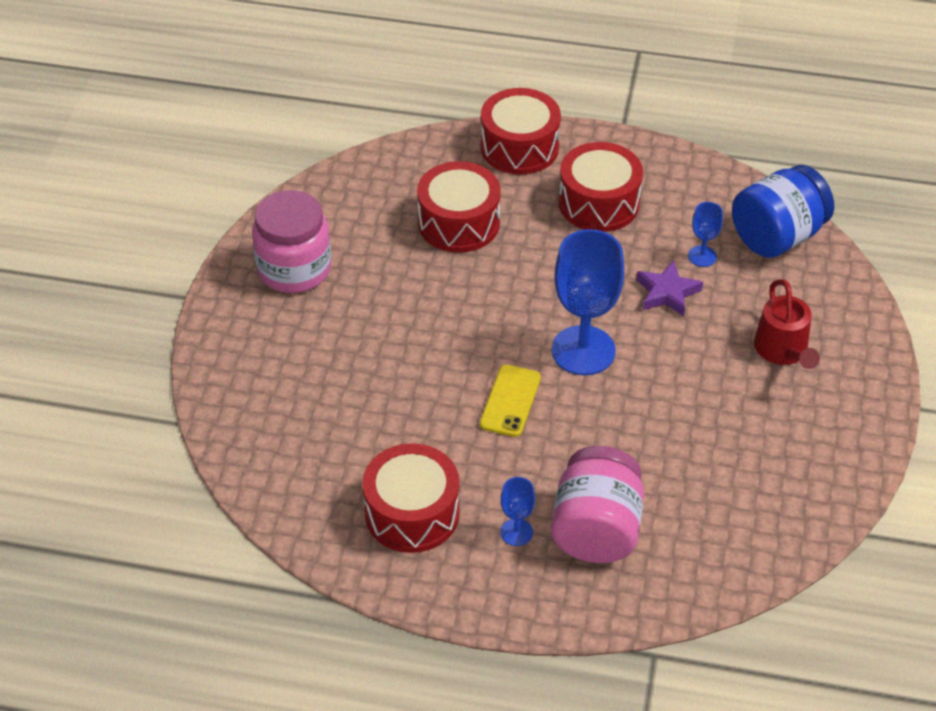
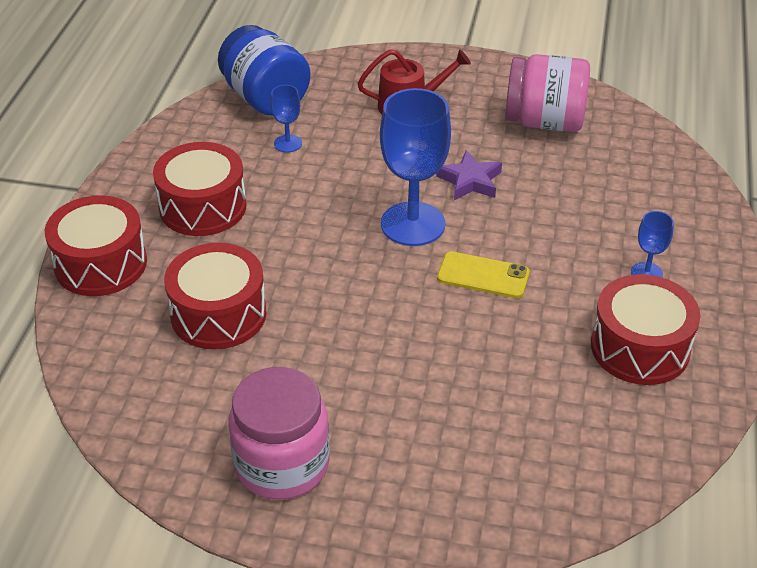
camera: 90 degrees left, 5 degrees down
(596, 529) = (631, 222): pink jar -> pink jar (544, 122)
(667, 293) = (335, 167): purple star -> purple star (470, 181)

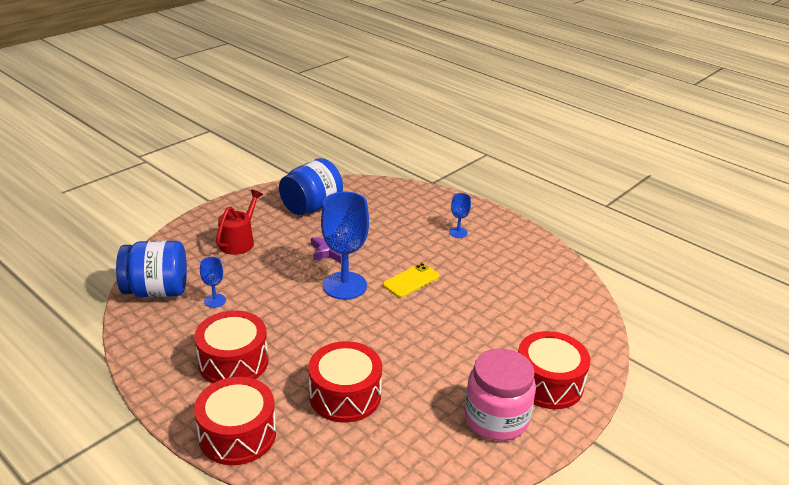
camera: 60 degrees left, 10 degrees down
(544, 122) = (311, 207): pink jar -> blue jar
(640, 347) = (506, 258): red drum -> red drum (548, 383)

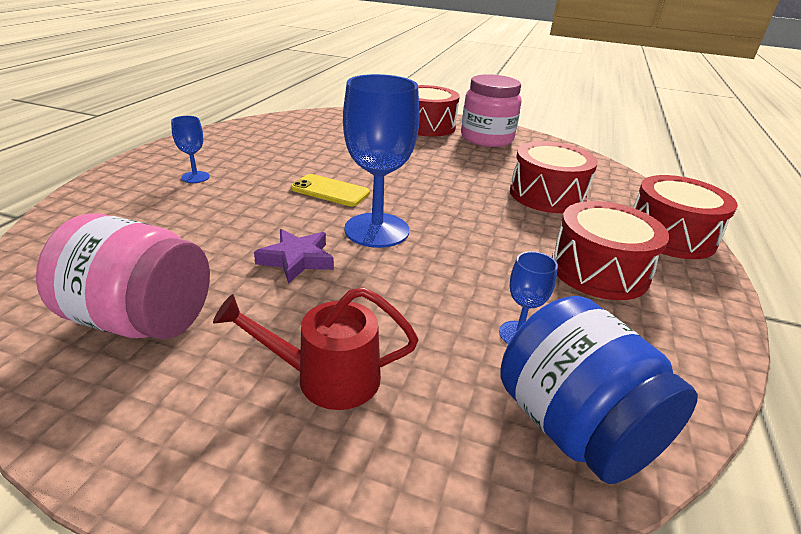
camera: 115 degrees left, 0 degrees up
(311, 207) = (141, 320): blue jar -> pink jar

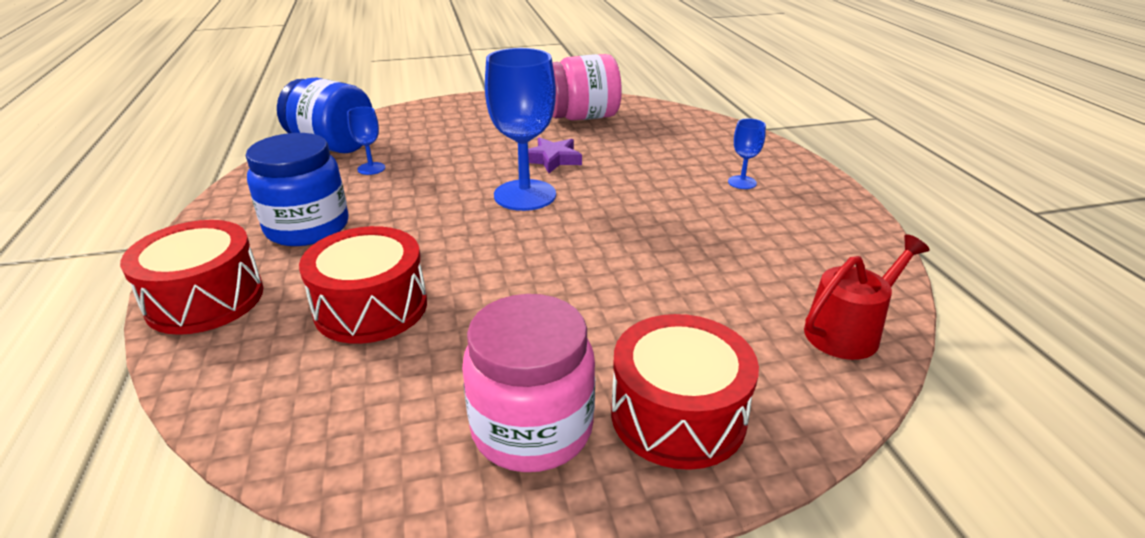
camera: 150 degrees right, 0 degrees up
(327, 377) = (466, 127): red watering can -> red watering can (848, 331)
(330, 191) = (614, 214): yellow phone -> none
(599, 270) = (307, 227): red drum -> blue jar

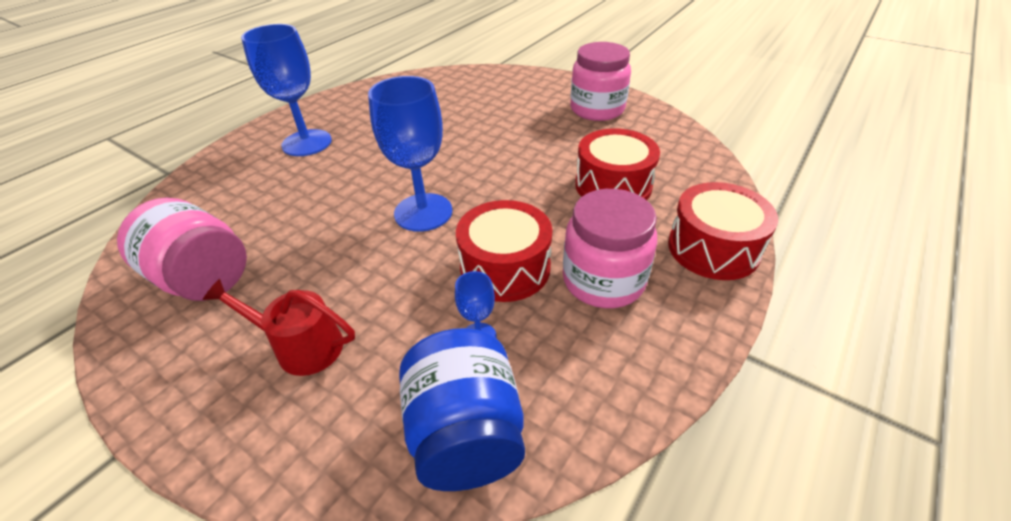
camera: 130 degrees left, 10 degrees up
(307, 227) = (603, 280): blue jar -> pink jar
(552, 159) = (341, 236): purple star -> none
(678, 415) = (544, 90): red drum -> red drum (505, 268)
(742, 182) = (307, 143): blue goblet -> blue goblet, size x2.13
(848, 331) = (444, 79): red watering can -> red watering can (302, 346)

